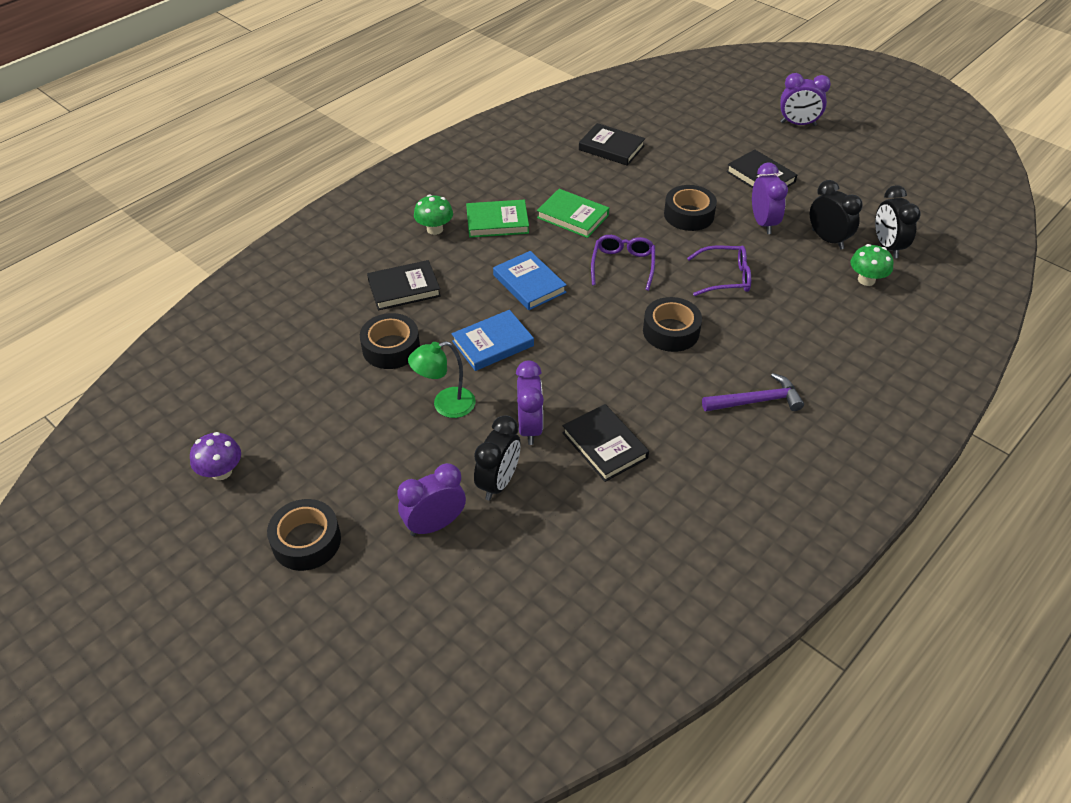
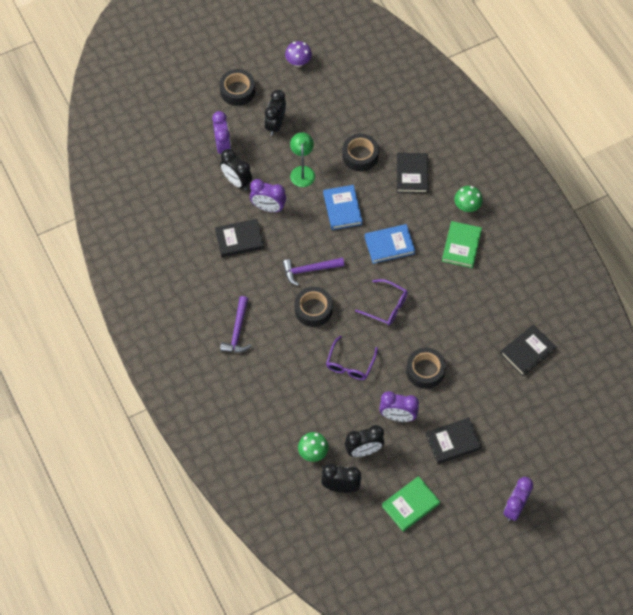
camera: 110 degrees right, 15 degrees up
(365, 465) = (275, 125): none -> black clock
(573, 216) = (450, 295): green book -> green book (410, 505)
(612, 351) = (309, 270): none -> purple hammer

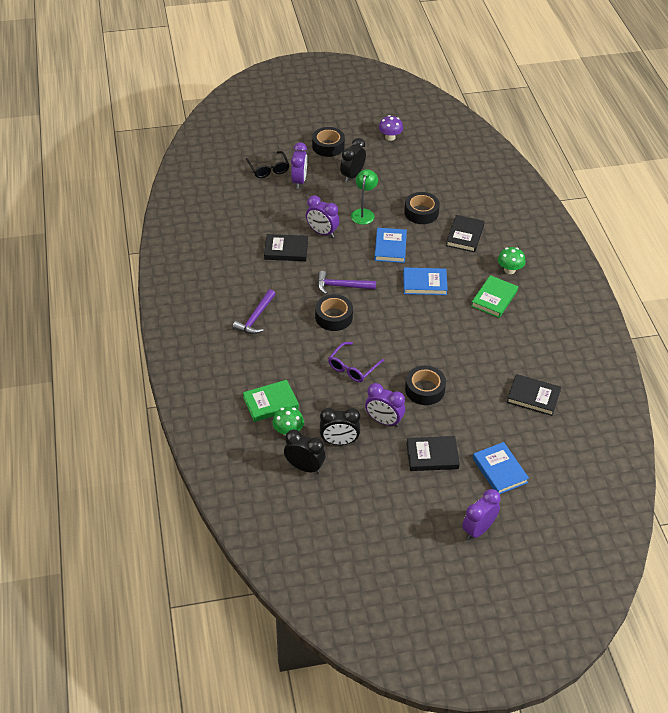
camera: 15 degrees right, 15 degrees down
(185, 138) = (268, 169): none -> black glasses
(237, 181) = (301, 208): black clock -> none
(386, 306) = (404, 330): purple glasses -> none
(410, 505) = (369, 500): green book -> green book (270, 403)
(517, 440) = (499, 470): none -> blue book
(527, 351) = (533, 397): black book -> black book turned 45 degrees clockwise

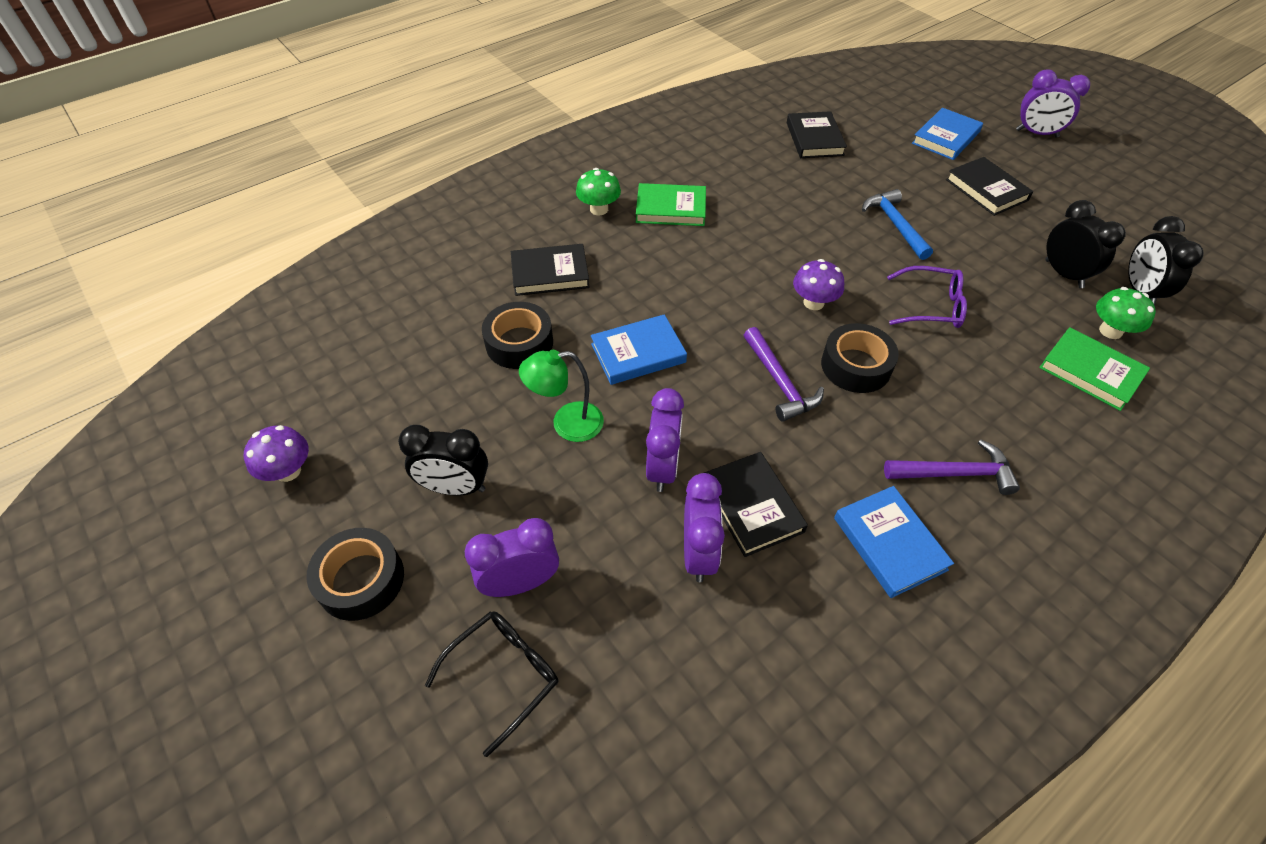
camera: 115 degrees left, 5 degrees up
(384, 322) = (813, 302): none -> purple mushroom
(384, 421) = (984, 245): purple clock -> purple clock (698, 553)
(424, 283) = (694, 285): blue book -> blue book (889, 543)
(424, 389) = (895, 225): black tape -> blue hammer

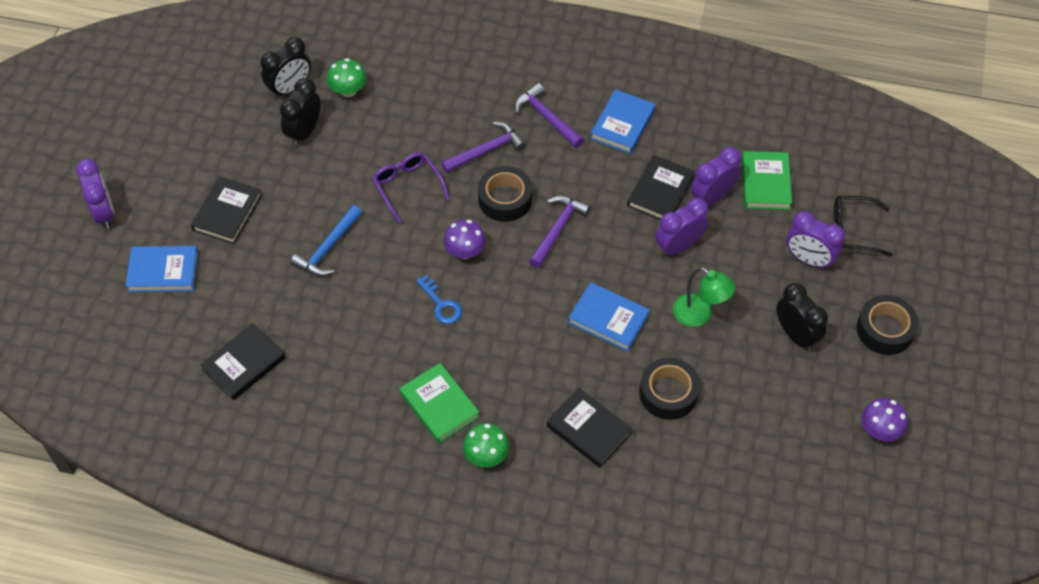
camera: 130 degrees left, 5 degrees up
(767, 258) = (441, 304): none -> blue key
(939, 389) = (486, 151): none -> purple hammer
(1090, 372) = (400, 88): green book -> green book (765, 183)

